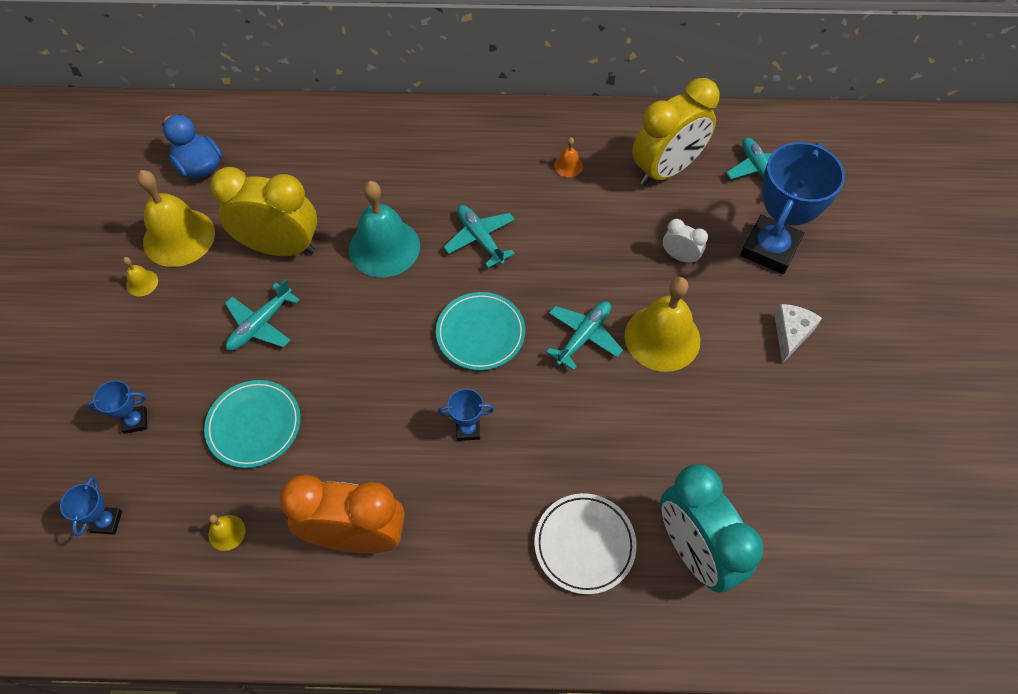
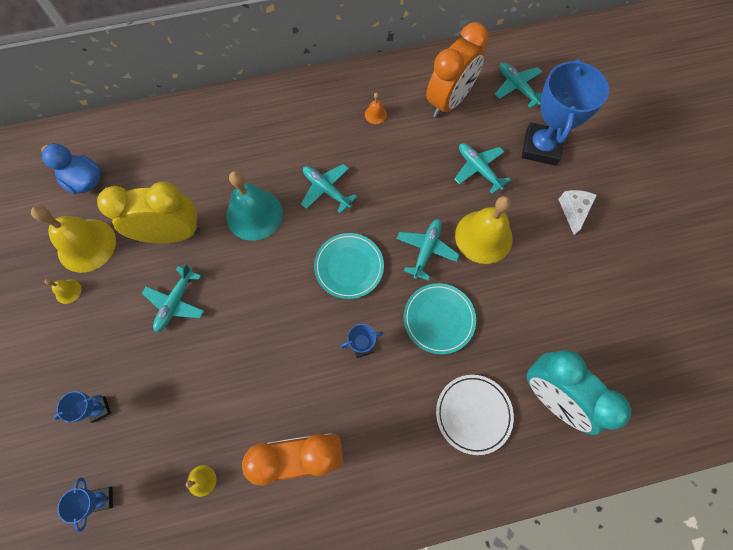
camera: 15 degrees left, 10 degrees up
(254, 425) = (196, 387): turquoise plate -> turquoise plate (439, 319)
(666, 170) = (449, 101): yellow clock -> orange clock
(680, 257) = (478, 169): white clock -> turquoise plane

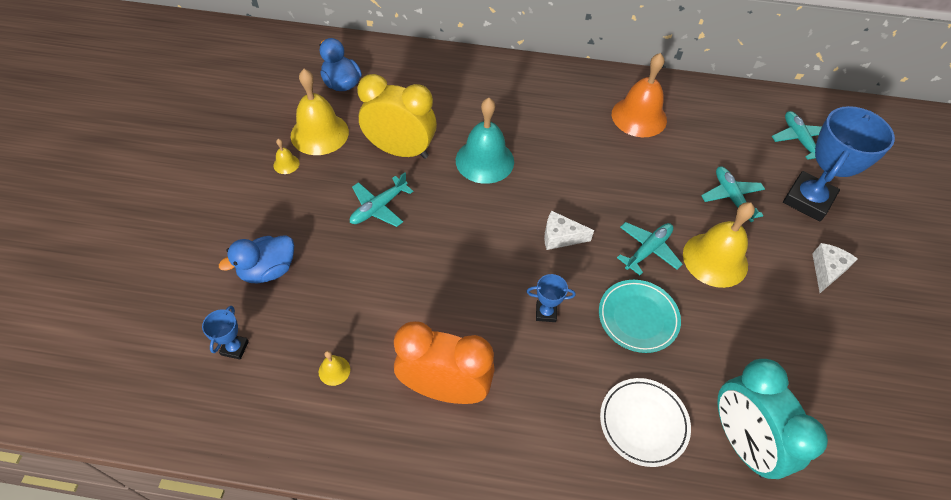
camera: 20 degrees right, 15 degrees down
(99, 409) = (268, 270): blue trophy -> blue duck
(326, 189) = (564, 163): turquoise plane -> none
(349, 267) = (560, 237): turquoise plate -> white cheese
(375, 114) = (639, 117): orange bell -> orange bell, size x2.33
(449, 101) = (720, 129): orange clock -> none

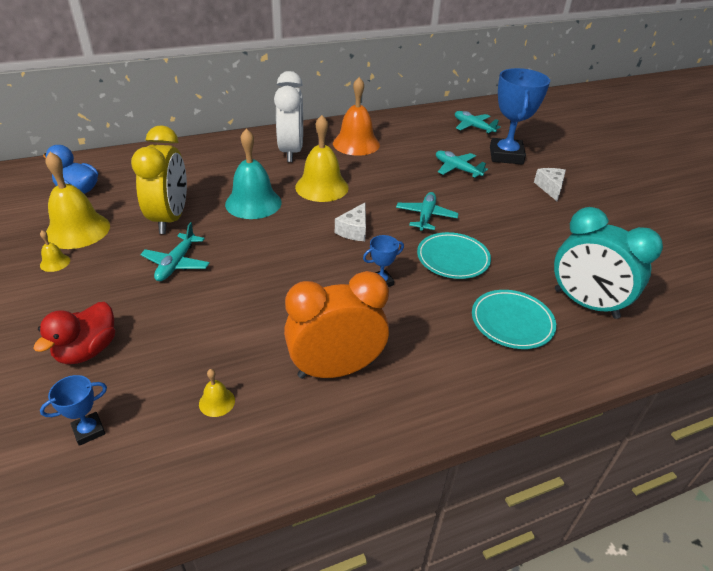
camera: 30 degrees left, 15 degrees down
(235, 348) = (89, 431): blue trophy -> blue trophy turned 75 degrees clockwise
(268, 270) = (87, 350): blue duck -> red duck
(400, 151) = (170, 219): yellow clock -> yellow clock turned 105 degrees clockwise
(560, 237) = (354, 230): white cheese -> white cheese turned 45 degrees counterclockwise
(562, 104) = (291, 152): none -> white clock
(643, 423) = (512, 322): white plate -> turquoise plate
(715, 259) = (476, 206): yellow bell -> yellow bell (322, 187)

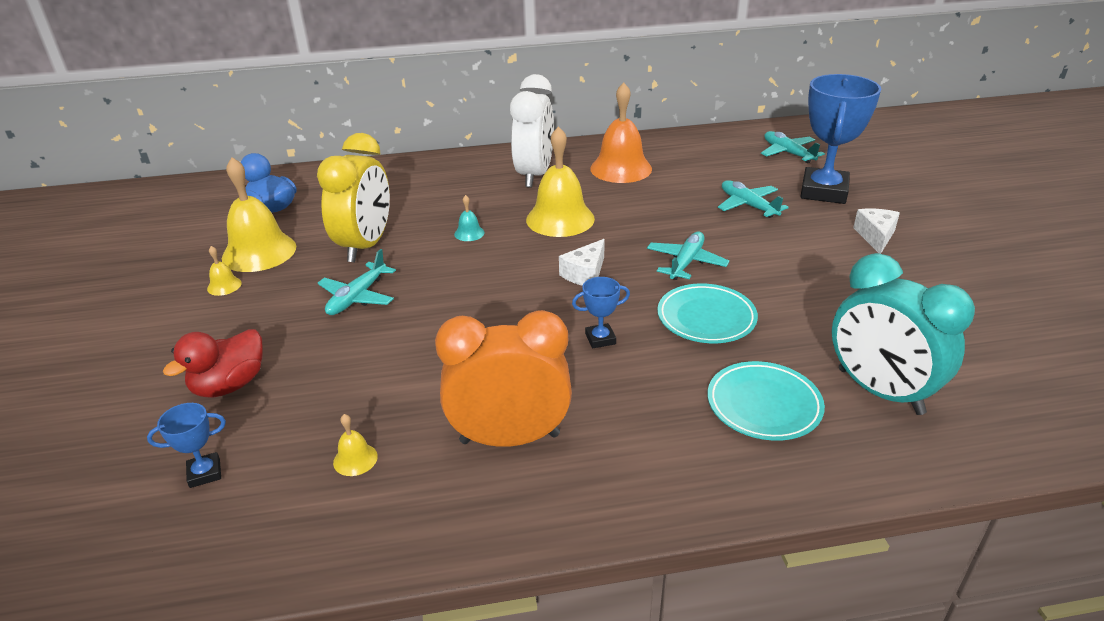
camera: 15 degrees right, 5 degrees down
(253, 203) = (469, 233): turquoise bell -> turquoise bell, size x0.43

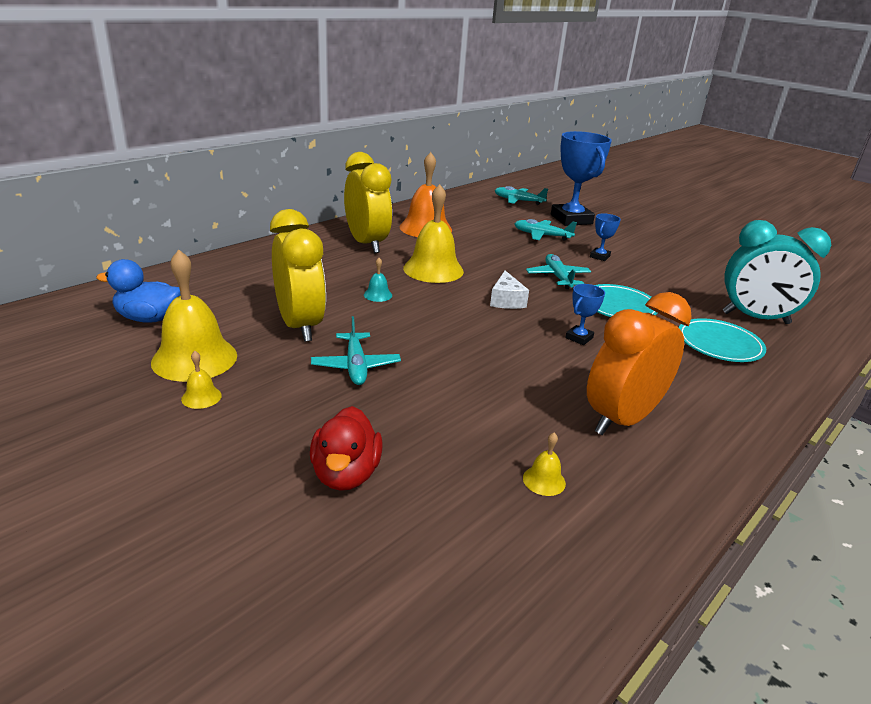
camera: 40 degrees left, 5 degrees down
(205, 473) = (438, 551): blue trophy -> blue trophy (599, 256)
(534, 175) = (367, 244): white clock -> yellow clock
(875, 236) = (634, 238): white cheese -> none

